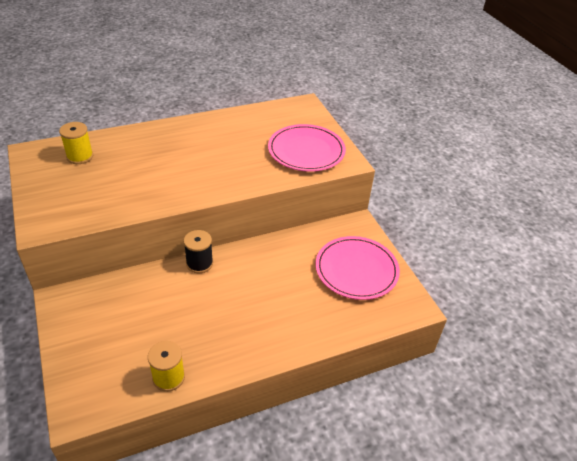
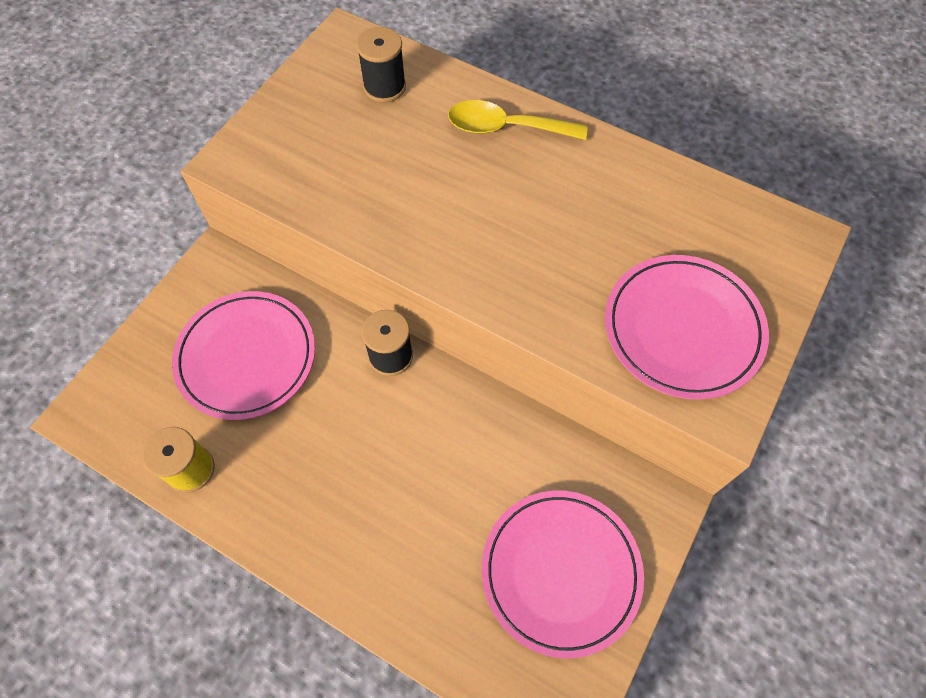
camera: 55 degrees right, 20 degrees up
(80, 156) = (384, 87): yellow spool -> black spool
(133, 318) = (246, 357): none -> pink plate
(156, 137) = (506, 127): none -> yellow spoon

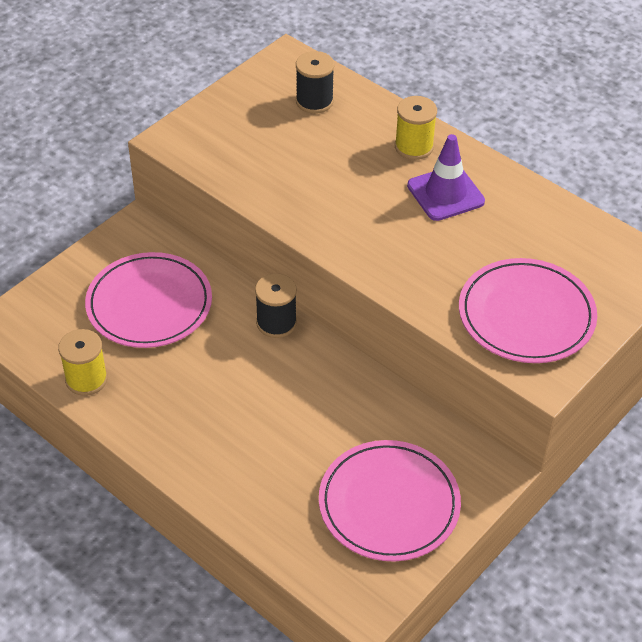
camera: 10 degrees right, 15 degrees down
(506, 127) = (414, 147): yellow spoon -> yellow spool
(555, 182) = (445, 193): none -> purple traffic cone

